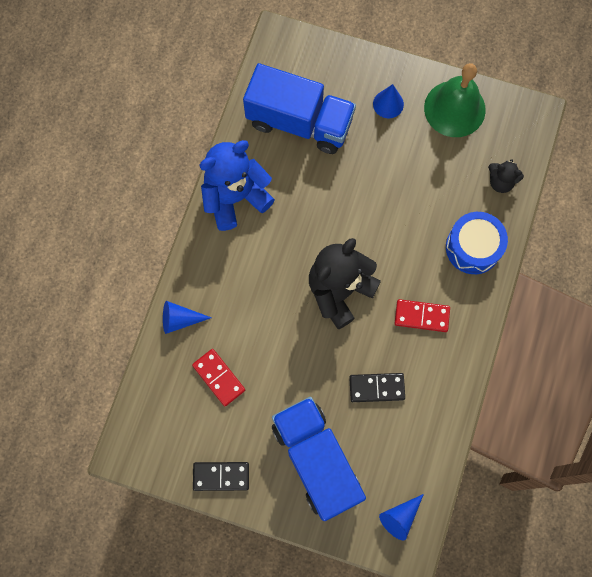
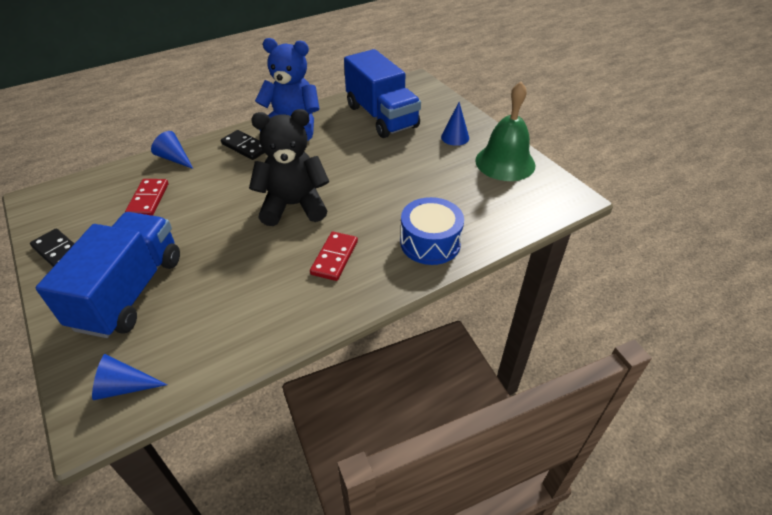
camera: 40 degrees right, 30 degrees down
(376, 387) = (239, 278): black domino -> black domino (245, 147)
(421, 316) = (334, 258): red domino -> red domino turned 60 degrees clockwise
(500, 182) = (500, 218): black teddy bear -> none

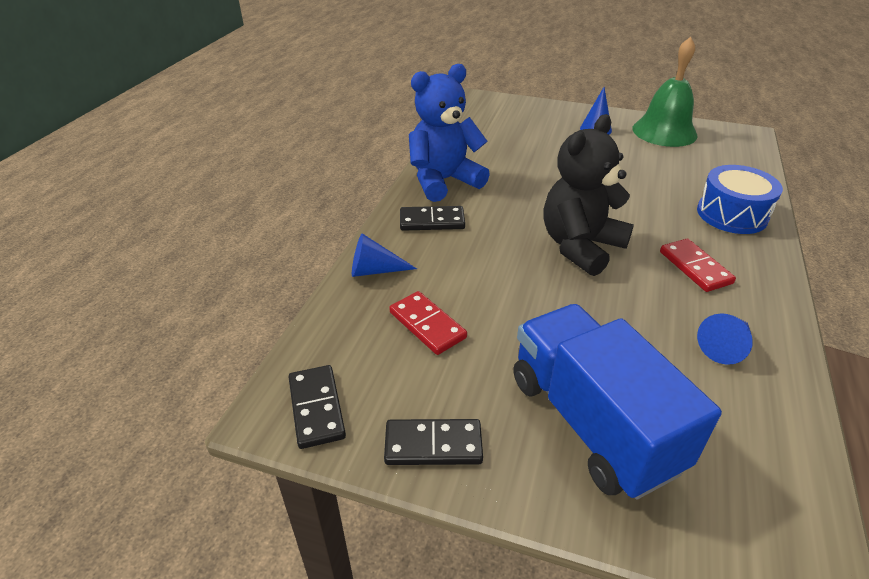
camera: 40 degrees left, 5 degrees down
(50, 207) = (317, 408): none -> black domino
(124, 387) = (769, 509): blue cone -> blue cone (725, 346)
(381, 116) = (507, 138): blue truck -> none

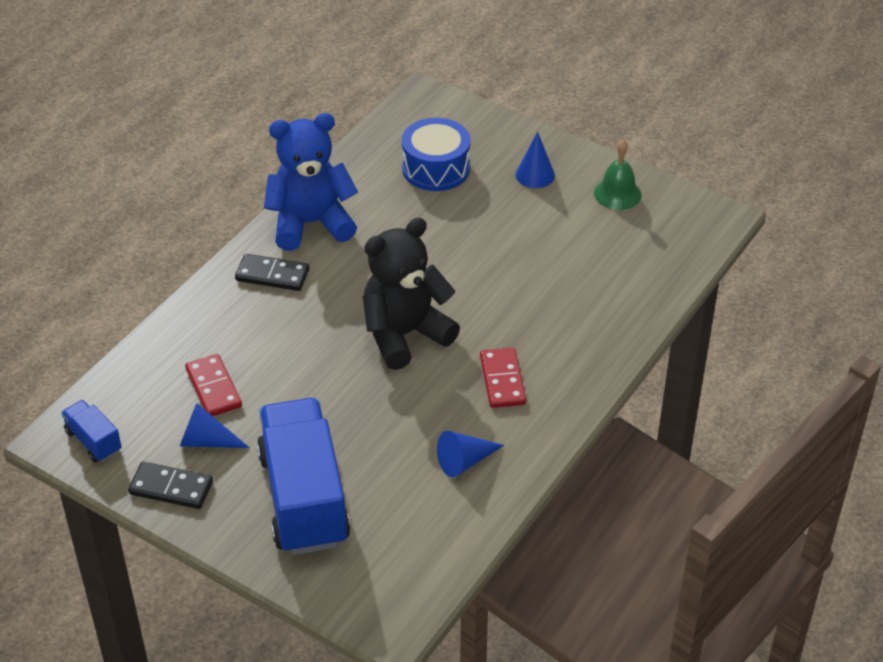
camera: 15 degrees right, 5 degrees up
(317, 408) = (93, 441): black domino -> blue truck
(375, 270) = (191, 322): blue cone -> blue cone (206, 441)
(664, 131) = (617, 194): green bell -> green bell, size x0.60
(732, 214) = (595, 326): blue drum -> blue drum (436, 168)

